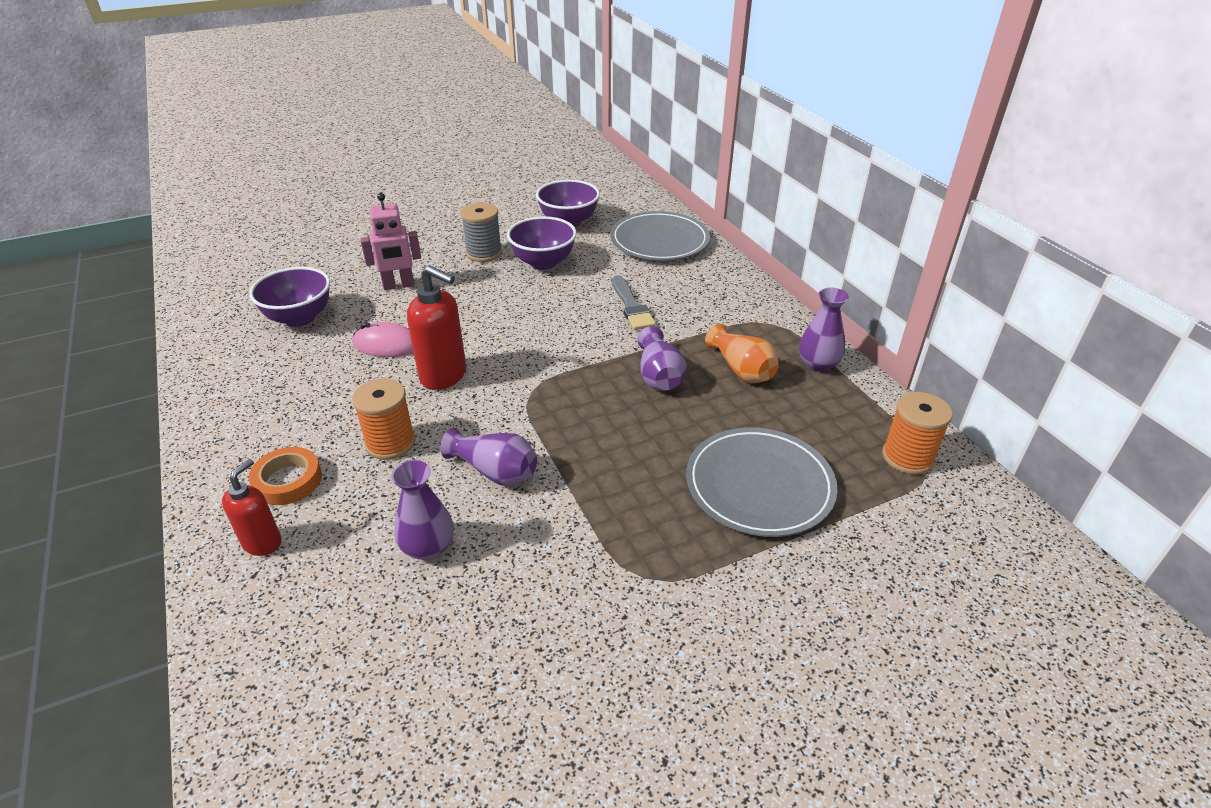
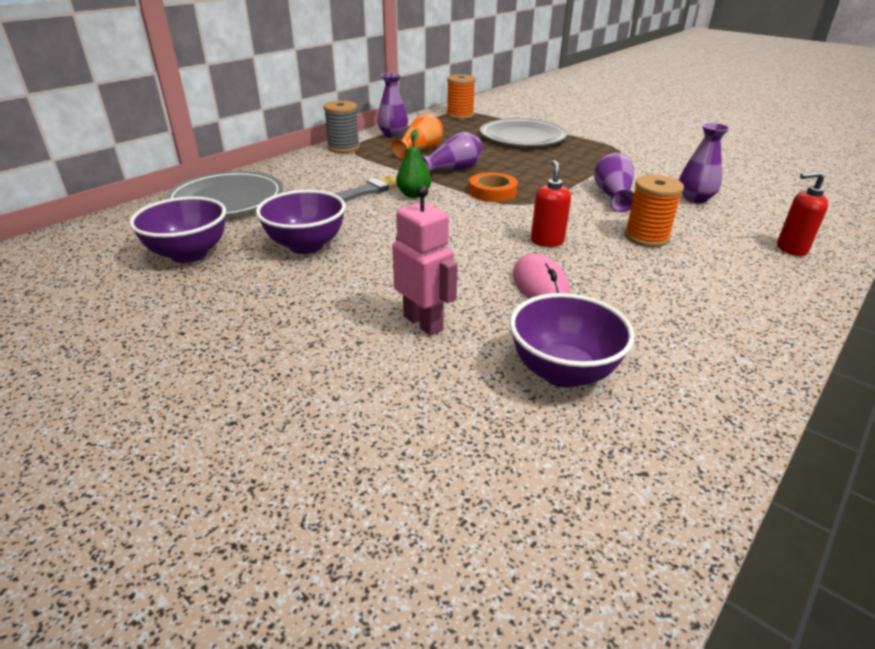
camera: 115 degrees left, 5 degrees down
(287, 480) = (742, 263): orange tape -> orange tape (492, 192)
(444, 376) = (547, 241): red soap dispenser -> red soap dispenser, size x0.63
(484, 253) = (302, 288): grey spool -> grey spool (343, 148)
(604, 331) = (413, 194): none -> green pear

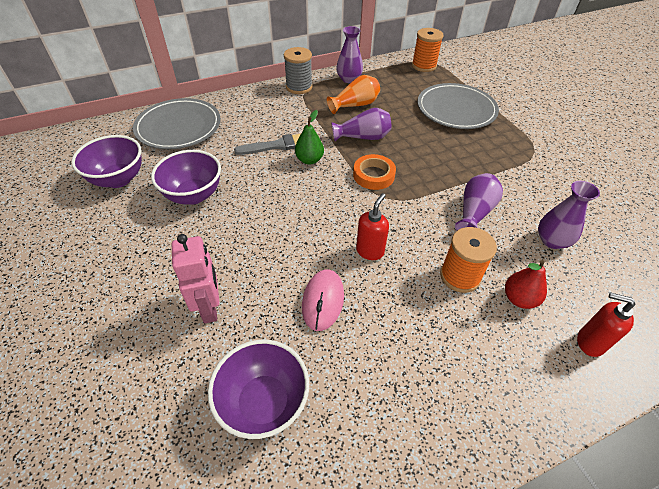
camera: 25 degrees right, 15 degrees up
(710, 238) = (519, 299): none -> red pear

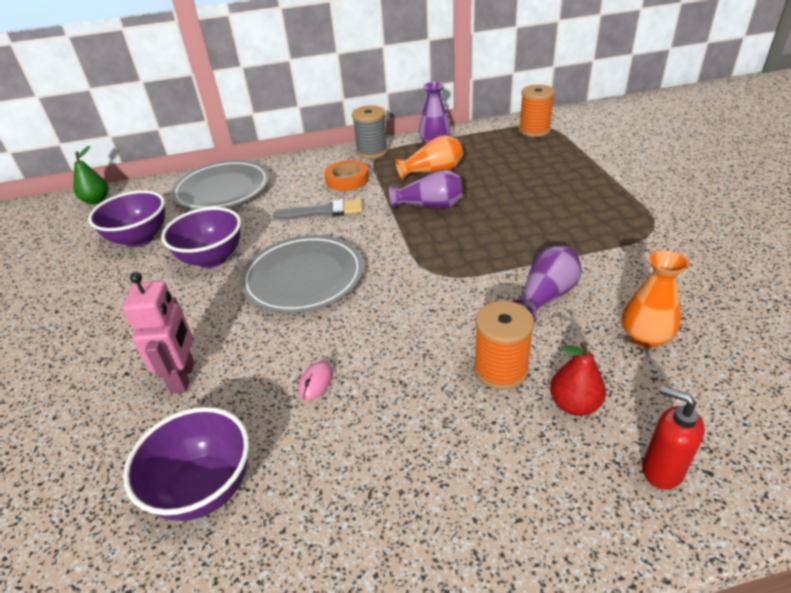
camera: 15 degrees right, 10 degrees down
(309, 160) = (356, 228): green pear -> green pear (96, 200)
(323, 301) = (316, 382): pink mouse -> pink mouse, size x0.57
(370, 251) = (393, 331): red soap dispenser -> none
(373, 175) = (428, 248): orange tape -> orange tape (347, 179)
(456, 109) = (560, 178): grey plate -> grey plate (303, 277)
(552, 240) = (645, 337): purple vase -> orange vase

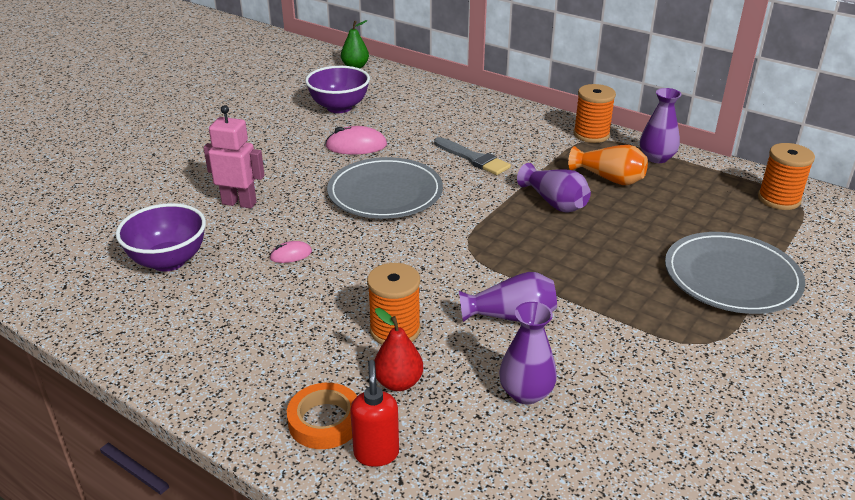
camera: 45 degrees right, 5 degrees down
(183, 377) = (239, 203): pink robot -> pink robot turned 120 degrees counterclockwise
(212, 258) = (356, 146): purple bowl -> pink mouse
(222, 189) = (437, 102): grey plate -> grey plate (731, 277)
(347, 179) = (531, 145): orange tape -> orange tape (325, 421)
(372, 151) = (591, 134): grey spool -> orange spool
(645, 337) = (526, 393): orange vase -> purple vase

